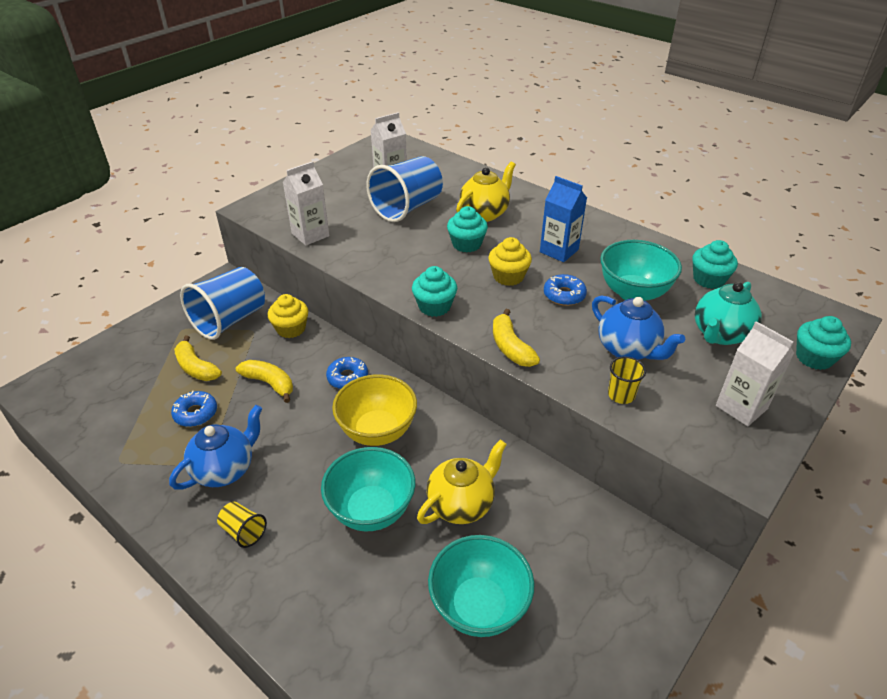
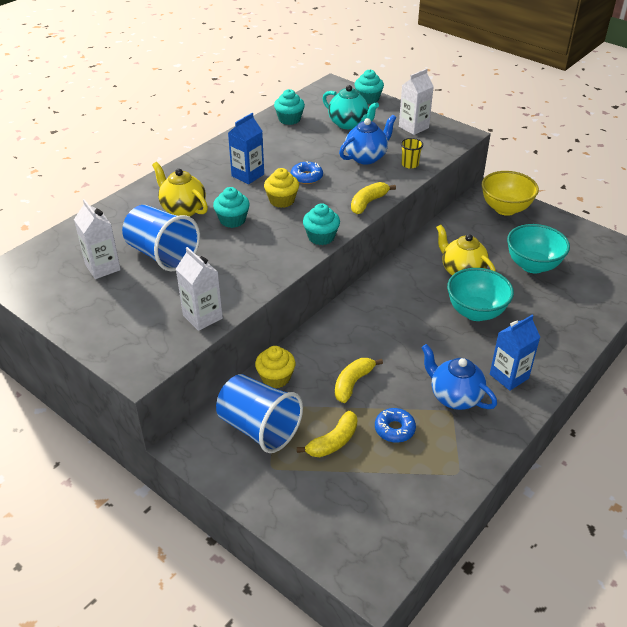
camera: 90 degrees left, 0 degrees up
(243, 531) = (509, 376): yellow cup -> blue carton
(347, 377) = (343, 333): blue donut -> none
(377, 431) = (402, 313): yellow bowl -> yellow bowl (505, 209)
(511, 347) = (368, 203): yellow banana -> yellow banana turned 150 degrees clockwise
(633, 293) = (304, 149): turquoise bowl -> none

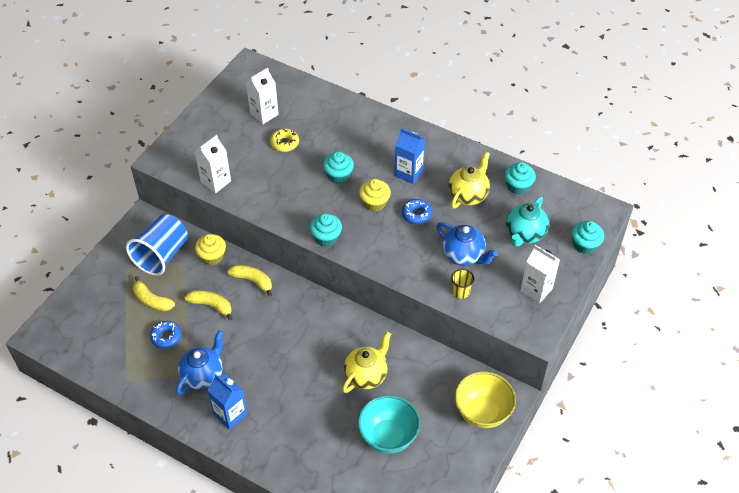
camera: 80 degrees right, 10 degrees up
(162, 255) = (284, 143): blue cup -> yellow donut
(183, 209) = (347, 141): yellow teapot -> yellow teapot (468, 195)
(368, 203) = (385, 265): yellow banana -> yellow banana (252, 281)
(476, 312) = (309, 388): turquoise bowl -> none

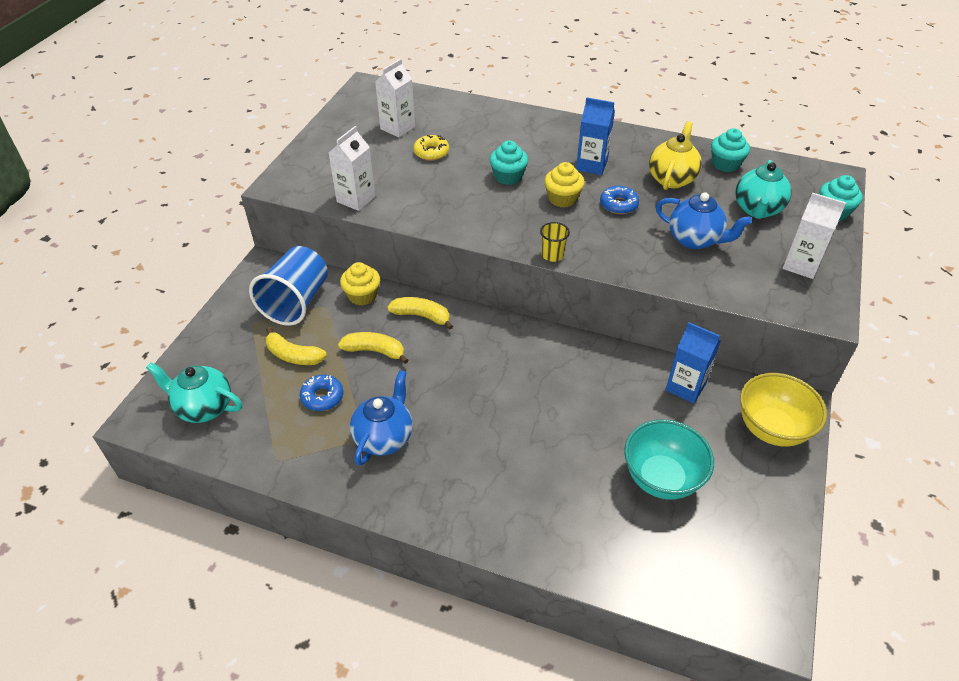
camera: 10 degrees left, 5 degrees down
(83, 333) = (204, 407): none -> turquoise teapot
(230, 414) = (435, 483): blue carton -> blue carton (685, 387)
(326, 237) = (515, 241): turquoise cupcake -> none
(366, 375) = (604, 406): yellow teapot -> none
(461, 292) = (709, 279): yellow cup -> yellow cup (552, 255)

